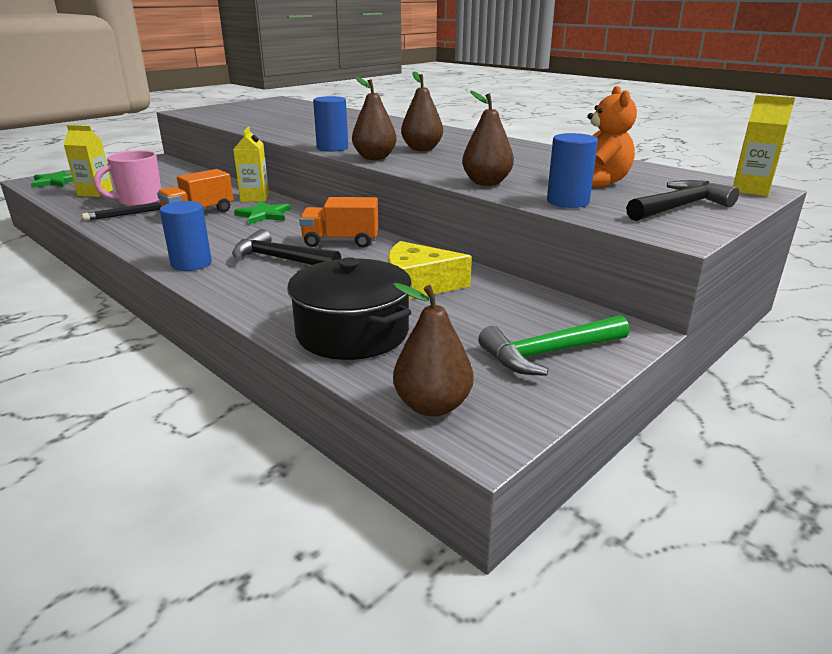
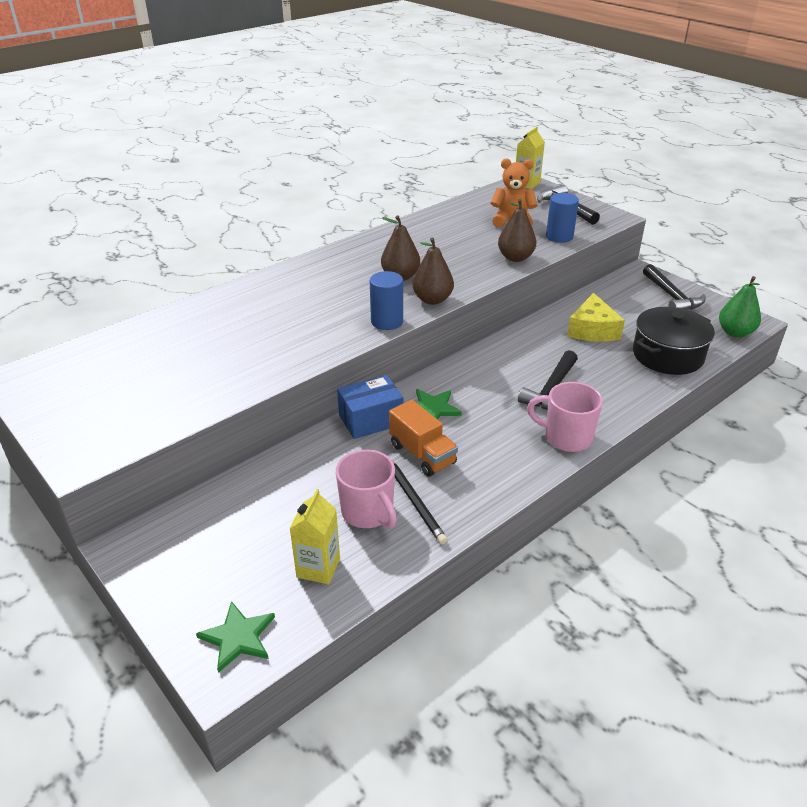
camera: 85 degrees left, 10 degrees up
(191, 263) = (566, 437): blue cylinder -> pink mug
(255, 198) = (371, 420): yellow carton -> blue box
(341, 241) = (508, 361): orange truck -> none
(432, 405) = (735, 332): brown pear -> green pear
(548, 353) = (671, 296): green hammer -> black hammer

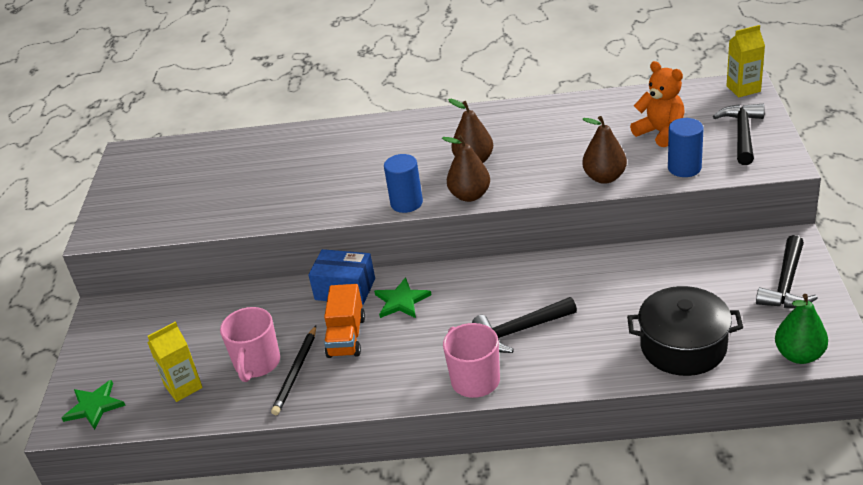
camera: 45 degrees right, 0 degrees up
(592, 330) = (643, 286): yellow cheese -> none

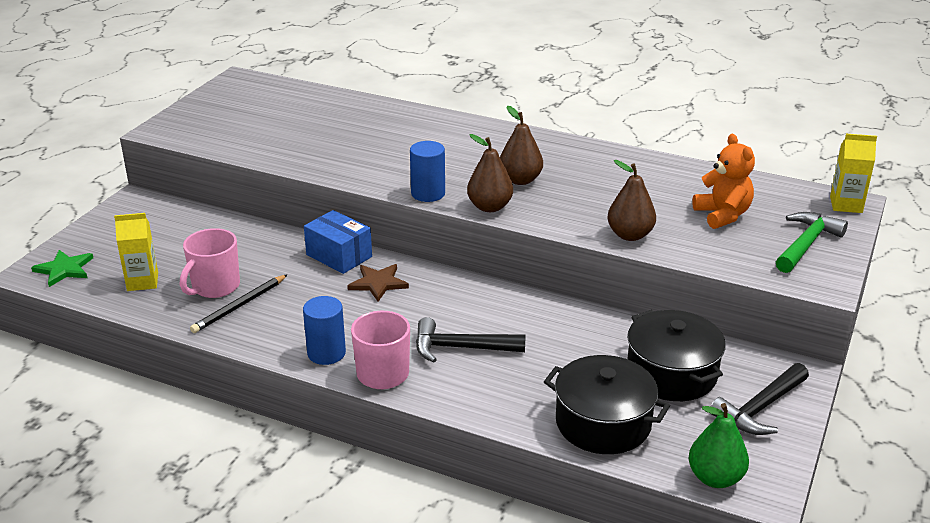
camera: 20 degrees right, 5 degrees down
(346, 337) = (306, 294): orange truck -> none
(401, 301) = (378, 283): green star -> brown star
(684, 168) = (717, 254): blue cylinder -> blue cylinder (326, 353)
(700, 283) = (671, 373): none -> black pot
(742, 134) = (806, 244): black hammer -> green hammer

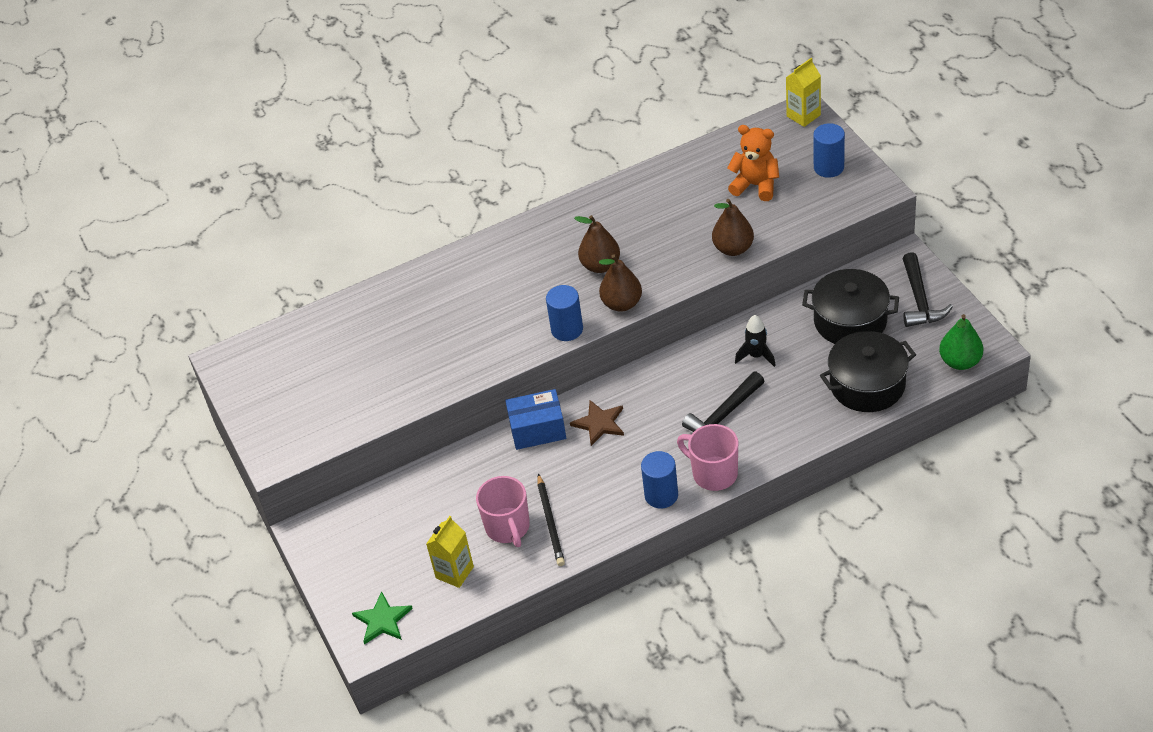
camera: 45 degrees left, 15 degrees up
(556, 335) = (756, 356): none -> black rocket
(806, 244) = (828, 167): green hammer -> blue cylinder

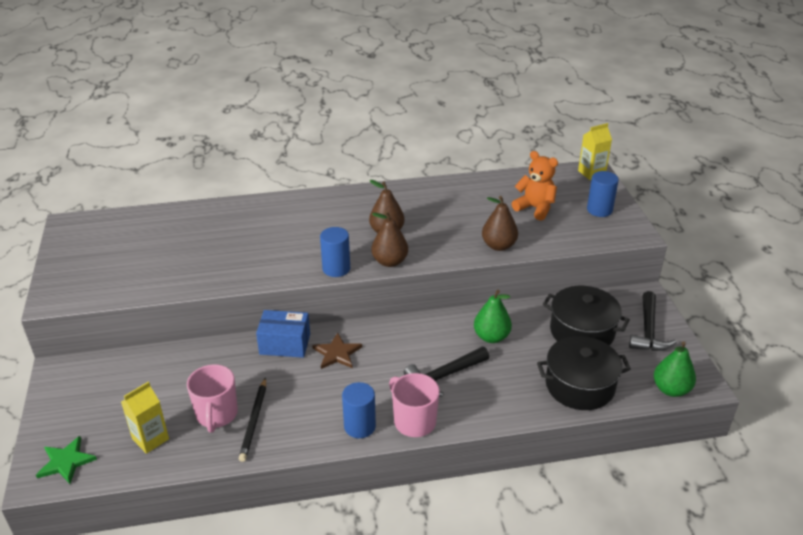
camera: 10 degrees right, 10 degrees down
(756, 356) = (491, 337): black rocket -> green pear

